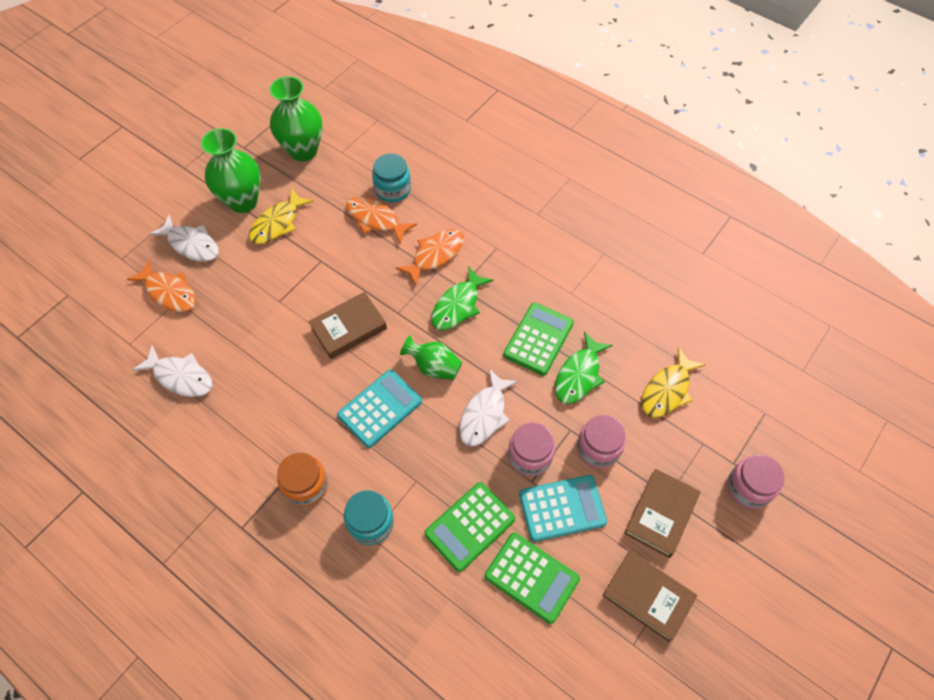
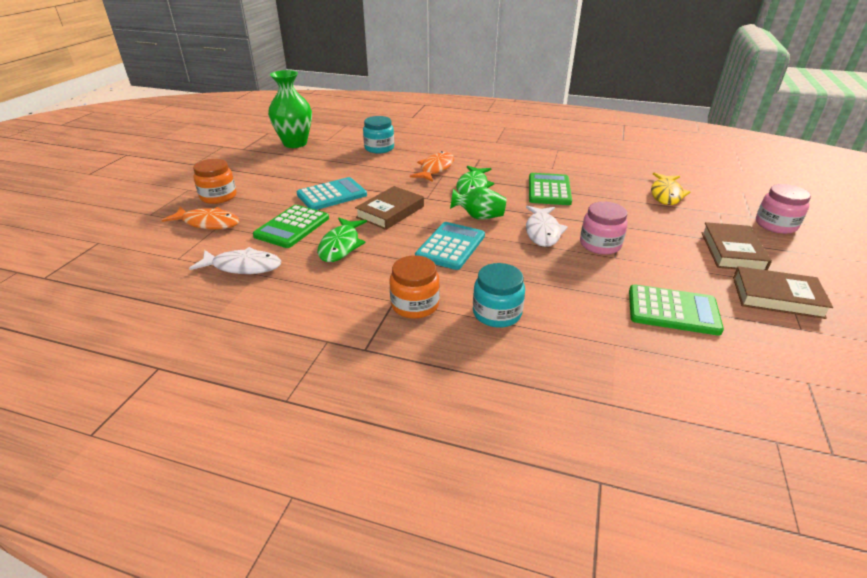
camera: 20 degrees left, 25 degrees down
(191, 244) = (218, 196): white fish -> orange jar
(243, 201) = (256, 170): green vase -> none
(277, 223) = (293, 175): yellow fish -> none
(376, 219) = (375, 162): orange fish -> none
(469, 526) = (589, 293): green calculator -> green calculator (292, 227)
(562, 508) = (655, 265): turquoise calculator -> turquoise calculator (332, 195)
(579, 375) = (596, 200): green fish -> green fish (341, 246)
(598, 448) = (648, 230): pink jar -> none

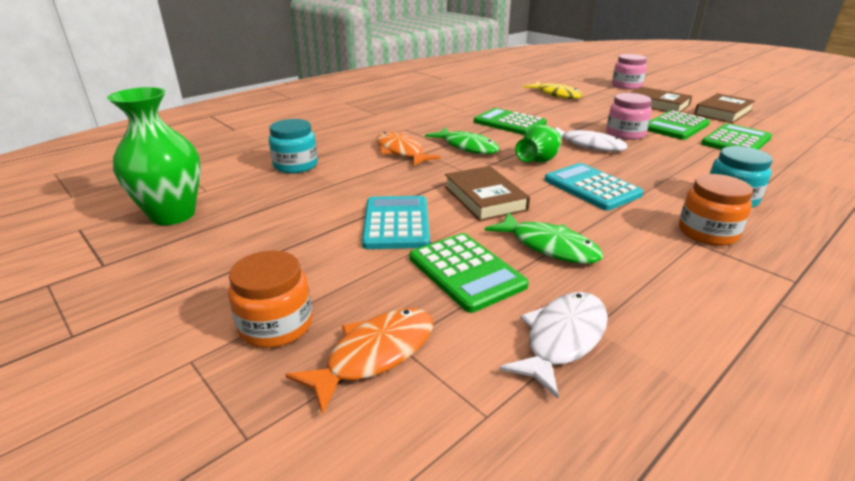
camera: 60 degrees left, 5 degrees down
(667, 269) = (675, 126): none -> green calculator

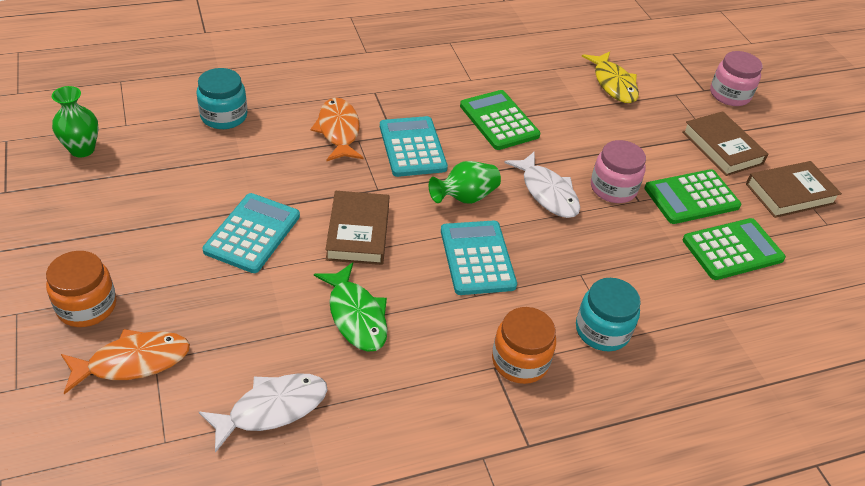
camera: 20 degrees right, 15 degrees up
(173, 215) = (82, 149): green vase -> green vase, size x0.61
(466, 272) = (261, 314): green calculator -> none
(467, 147) = (412, 147): green fish -> turquoise calculator

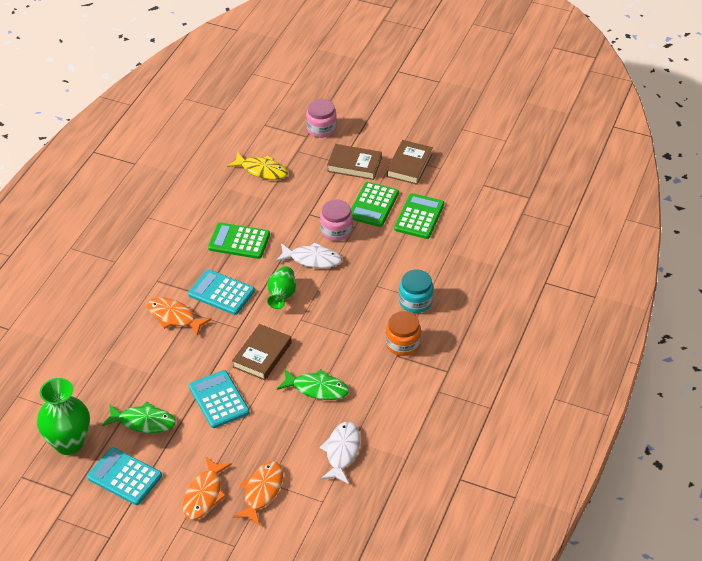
camera: 45 degrees left, 0 degrees up
(82, 149) = (69, 443): green vase -> green vase, size x1.65
(87, 306) = (204, 494): orange jar -> orange fish
(162, 189) = (143, 422): none -> green fish
(224, 116) = (106, 362): turquoise jar -> none
(358, 232) = (262, 355): brown book -> brown book turned 75 degrees clockwise
(477, 258) = (327, 318): turquoise calculator -> turquoise calculator (124, 477)

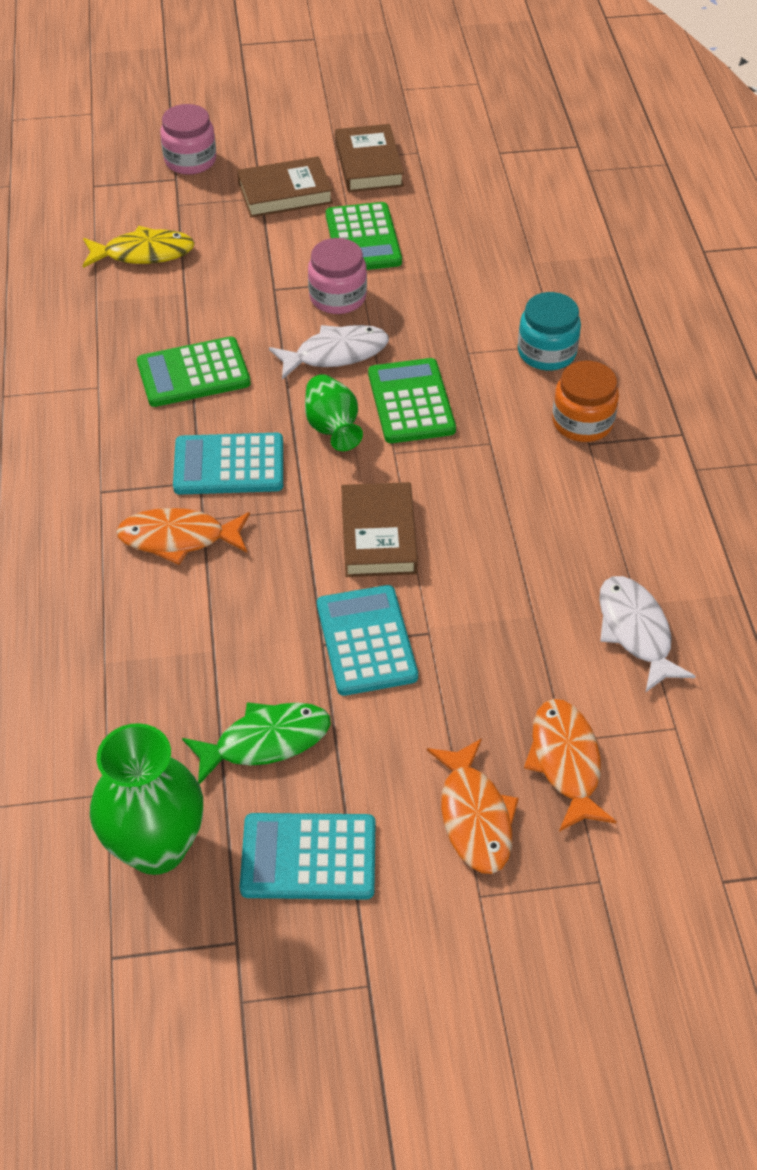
camera: 30 degrees left, 5 degrees up
(219, 399) = (366, 641): turquoise calculator -> turquoise calculator turned 45 degrees clockwise
(317, 389) = (511, 549): green fish -> none
(419, 217) = (446, 230): green calculator -> green calculator (411, 402)

